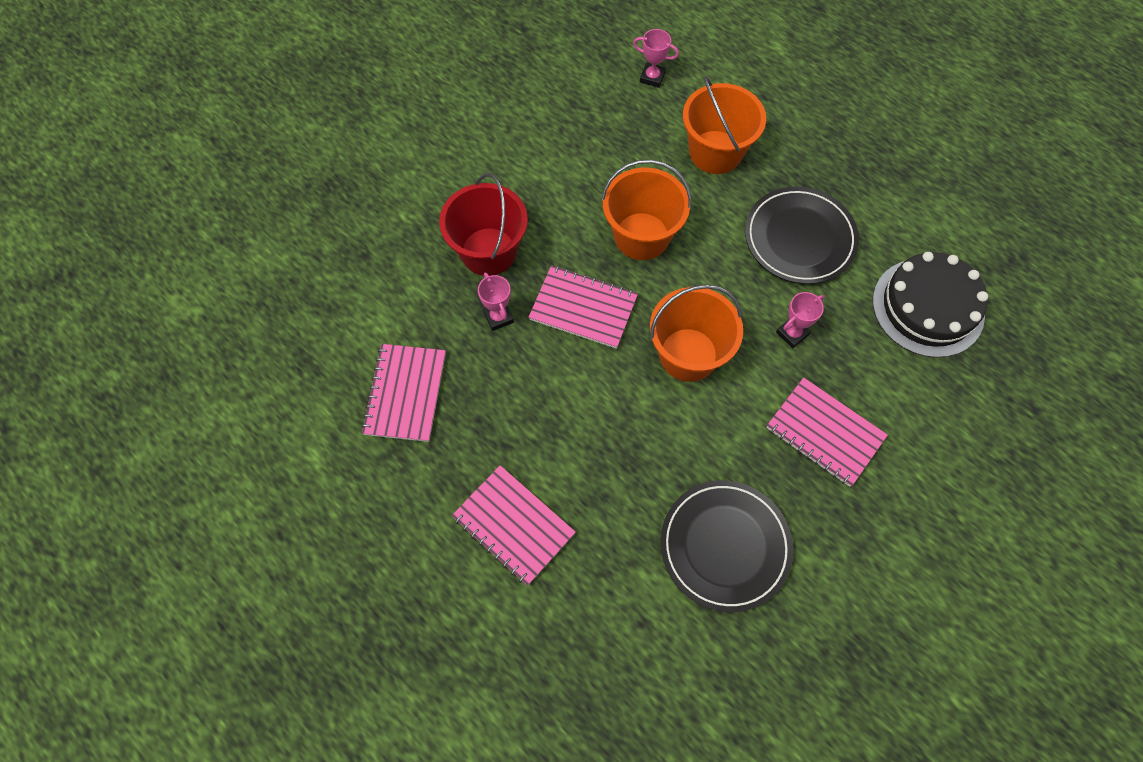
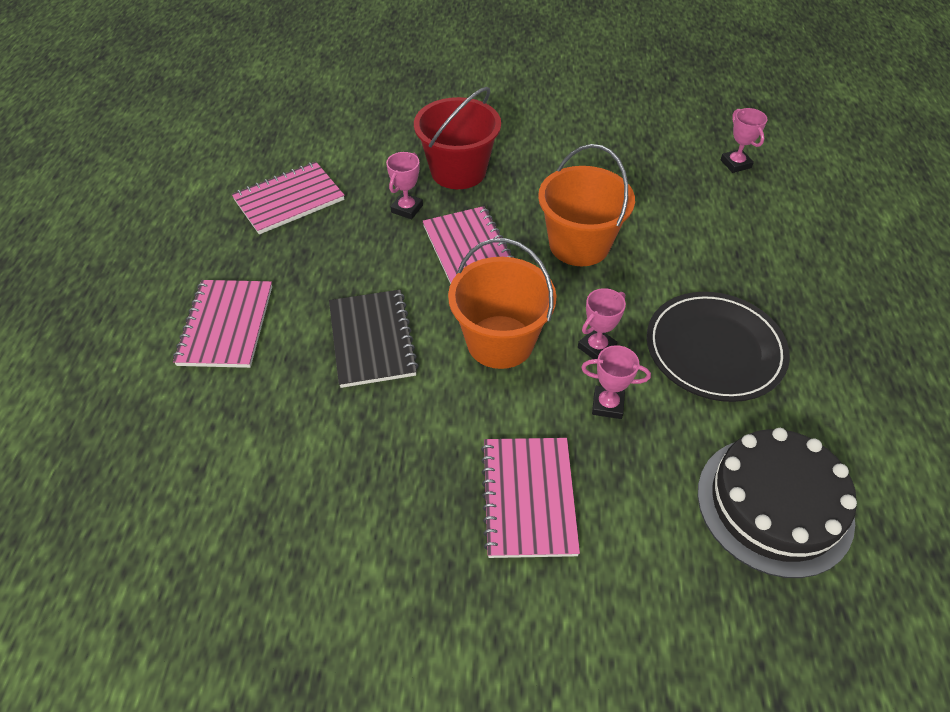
camera: 50 degrees right, 15 degrees down
(616, 434) = (372, 340): none -> black notebook
(715, 152) = (721, 241): orange bucket -> none
(725, 546) = (328, 487): black plate -> none
(742, 302) = (596, 347): none -> pink trophy

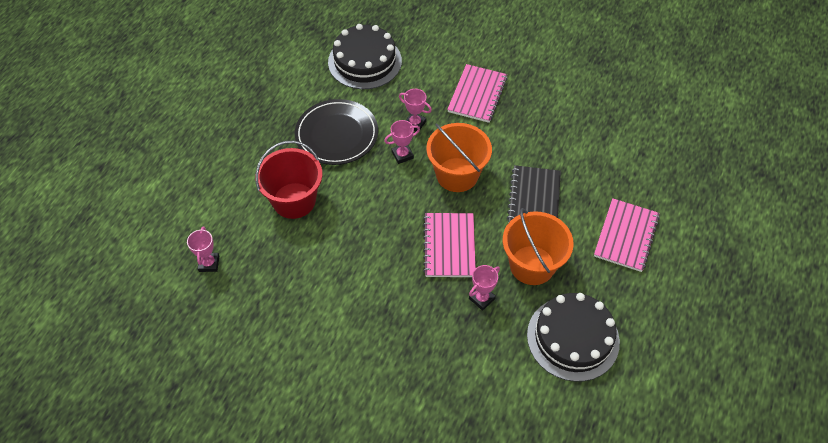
camera: 160 degrees left, 5 degrees up
(289, 200) = (573, 338): pink notebook -> black cake
(458, 171) = (428, 326): red bucket -> red bucket (294, 200)
(579, 245) = (372, 227): orange bucket -> orange bucket (532, 265)

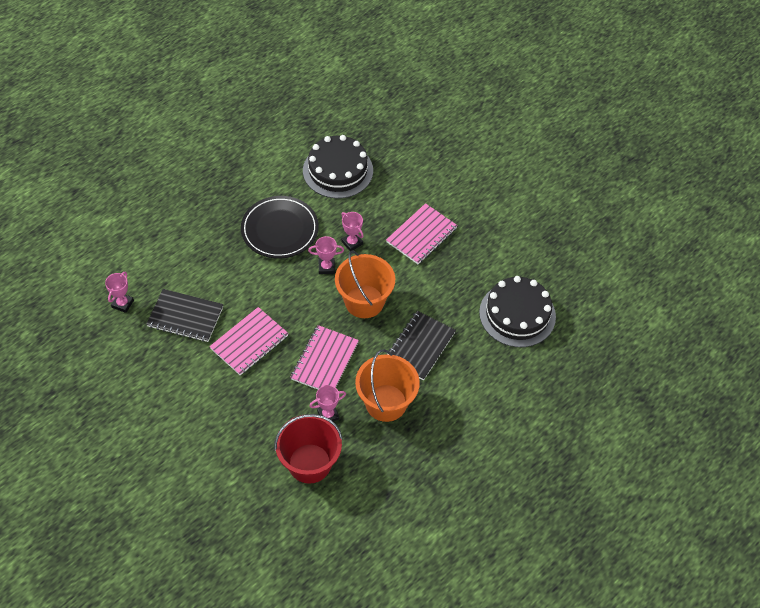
camera: 20 degrees right, 0 degrees up
(283, 253) = (185, 317): none -> black notebook
(294, 200) = (216, 275): red bucket -> red bucket (309, 463)
(573, 338) = (386, 476): black cake -> black cake (517, 314)
(626, 236) = (482, 408): pink notebook -> pink notebook (249, 342)

